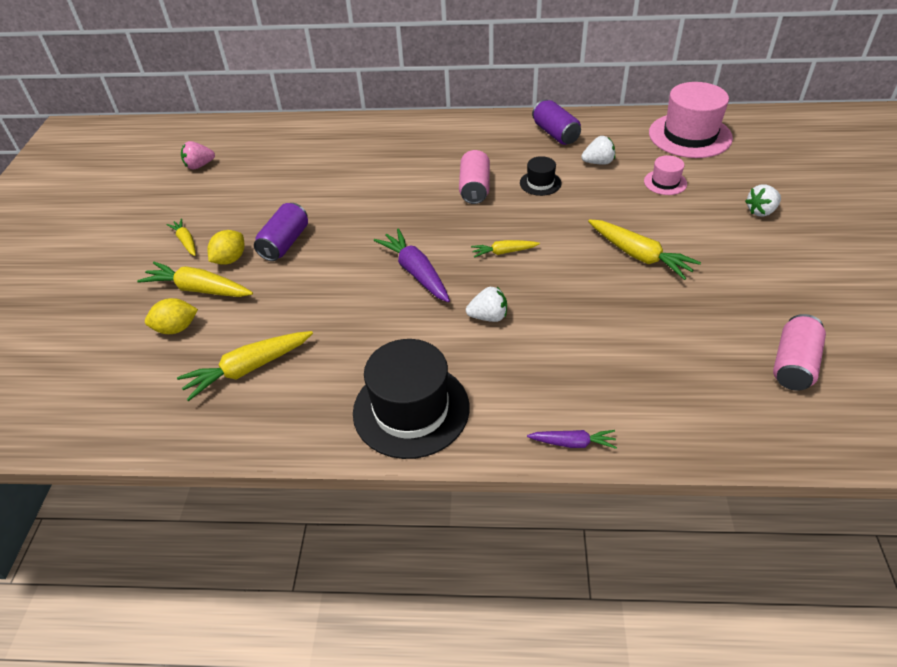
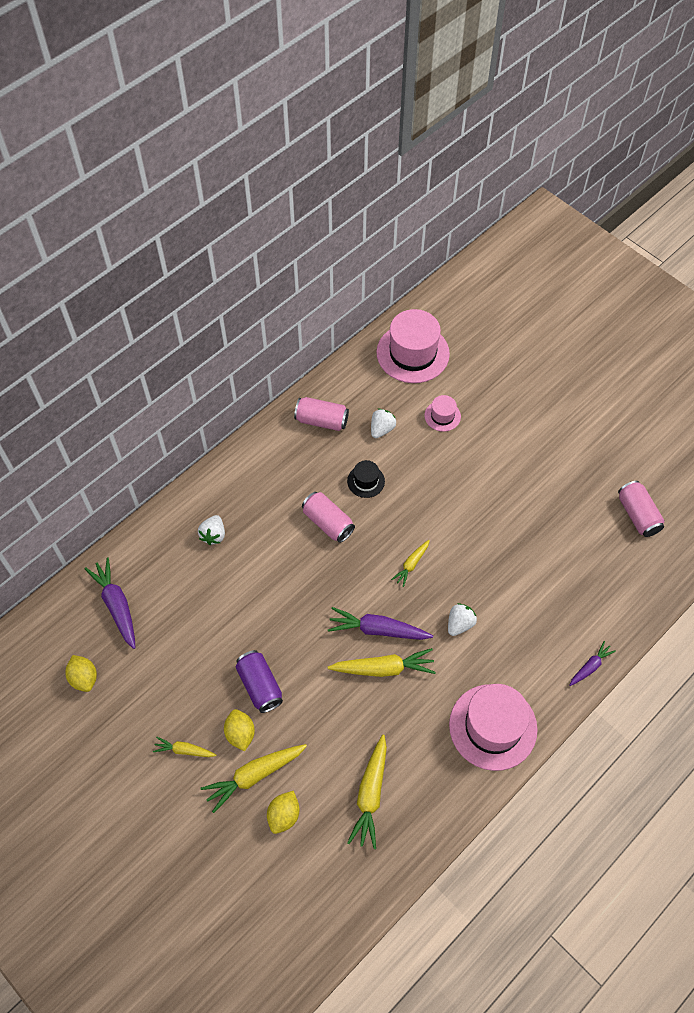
camera: 50 degrees left, 15 degrees up
(199, 166) = (84, 678): pink strawberry -> yellow lemon
(274, 145) = (116, 605): none -> purple carrot
(411, 409) = (493, 727): black hat -> pink hat
(555, 134) = (321, 420): purple can -> pink can
(639, 256) = (491, 498): yellow carrot -> yellow carrot (384, 668)
(761, 211) = (520, 399): white strawberry -> white strawberry (213, 535)

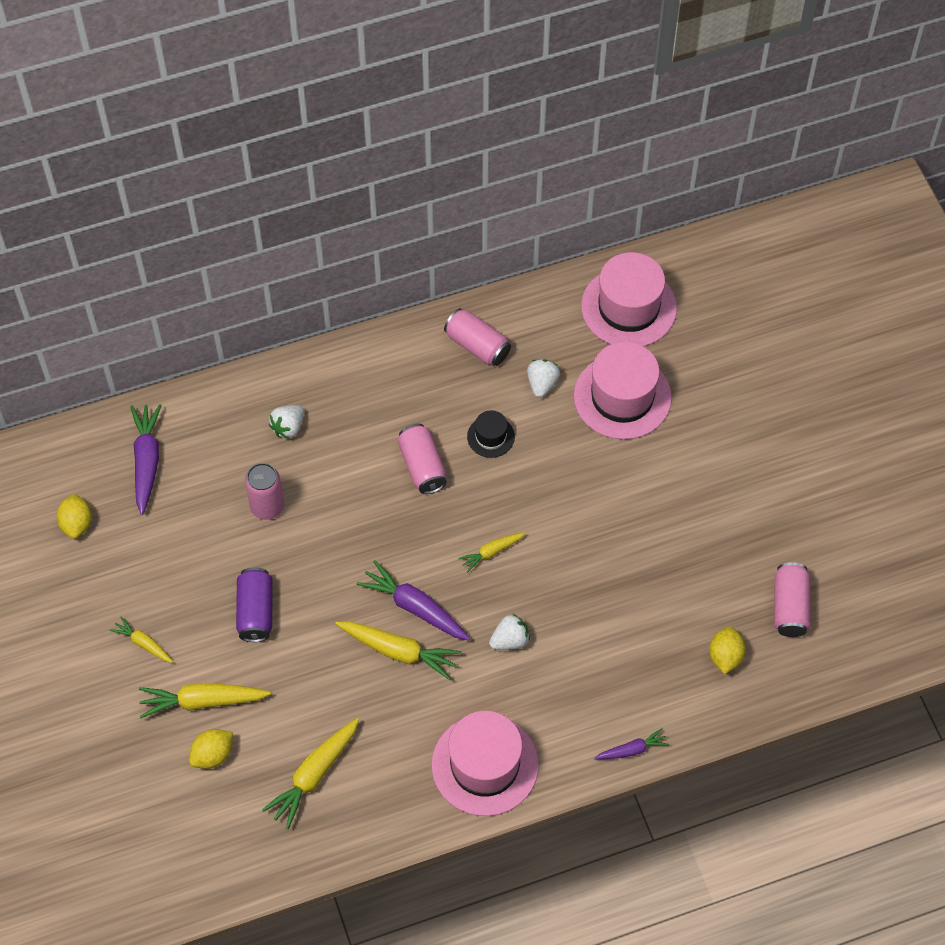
camera: 25 degrees right, 0 degrees up
(228, 601) = (267, 507): none -> pink can
(240, 734) = (210, 652): yellow lemon -> yellow lemon (725, 656)
(382, 429) = (542, 384): white strawberry -> white strawberry turned 45 degrees counterclockwise
(442, 416) = (622, 397): pink hat -> pink hat, size x2.07

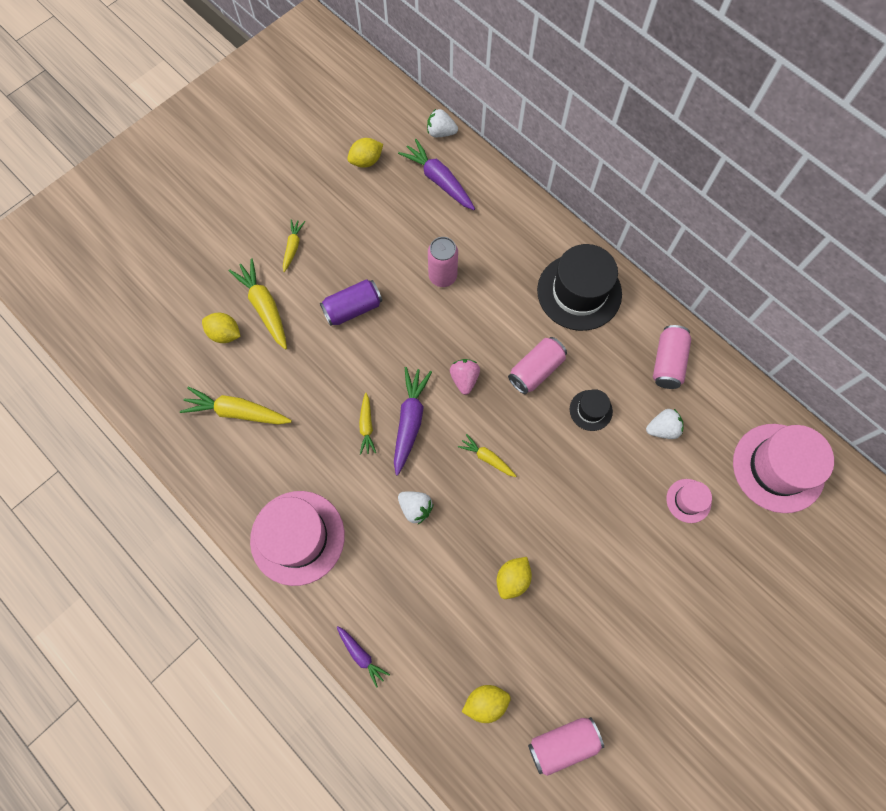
camera: 65 degrees right, 10 degrees up
(147, 461) = (438, 180): purple carrot -> purple carrot turned 105 degrees counterclockwise
(288, 427) = (517, 259): white strawberry -> white strawberry (441, 132)
(358, 387) = (579, 292): none -> black hat
(396, 536) = (464, 379): none -> pink strawberry
(399, 651) = (366, 426): yellow carrot -> yellow carrot, size x0.57
(622, 397) = (688, 500): pink hat -> pink hat, size x0.48
(623, 583) = (512, 579): none -> yellow lemon

